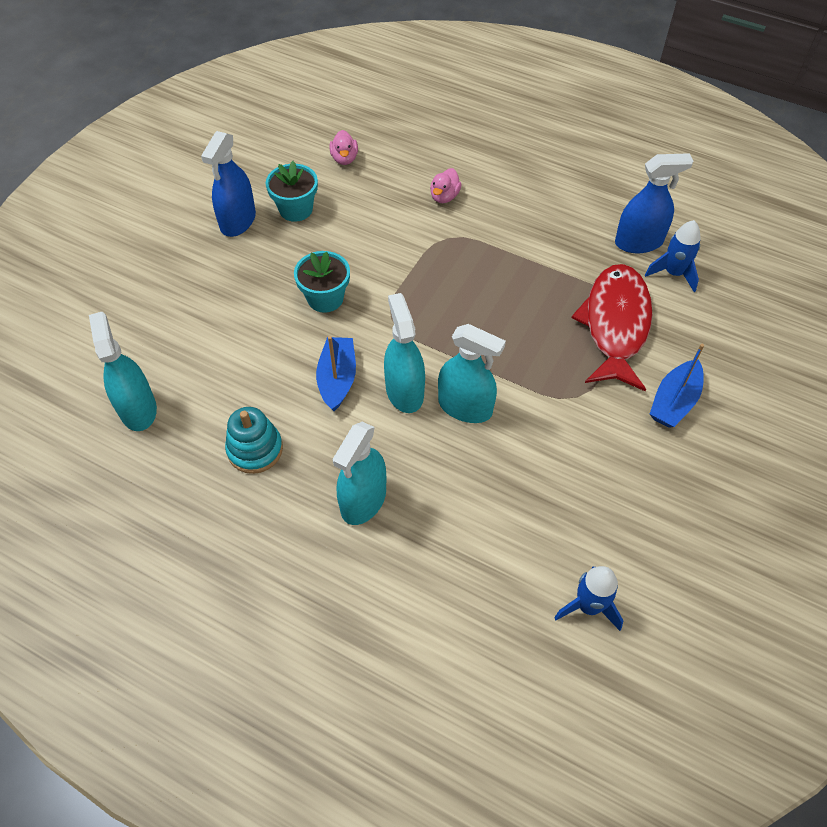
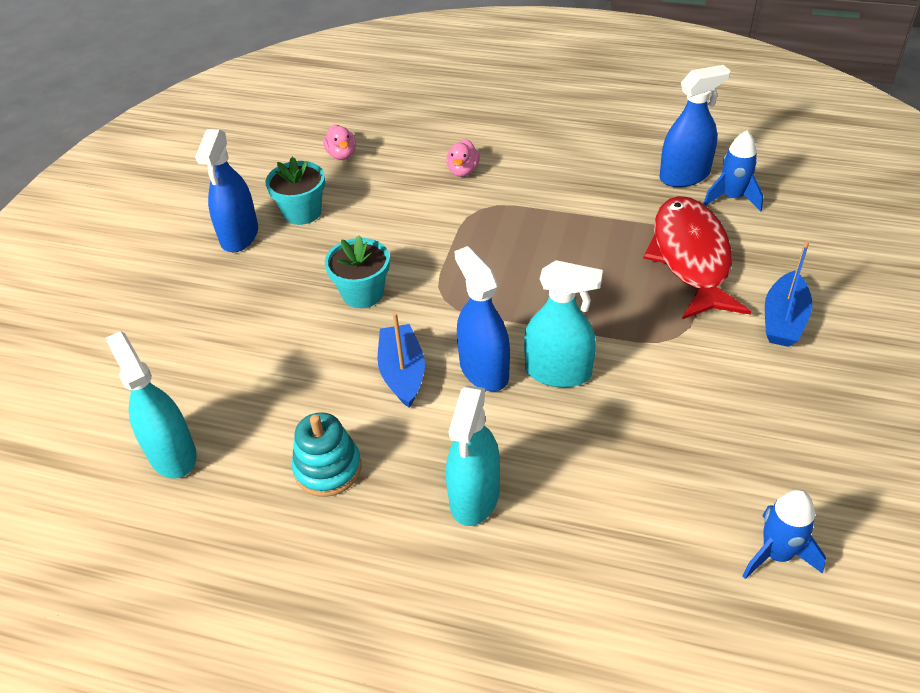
camera: 10 degrees left, 10 degrees down
(404, 391) = (484, 370): turquoise spray bottle -> blue spray bottle

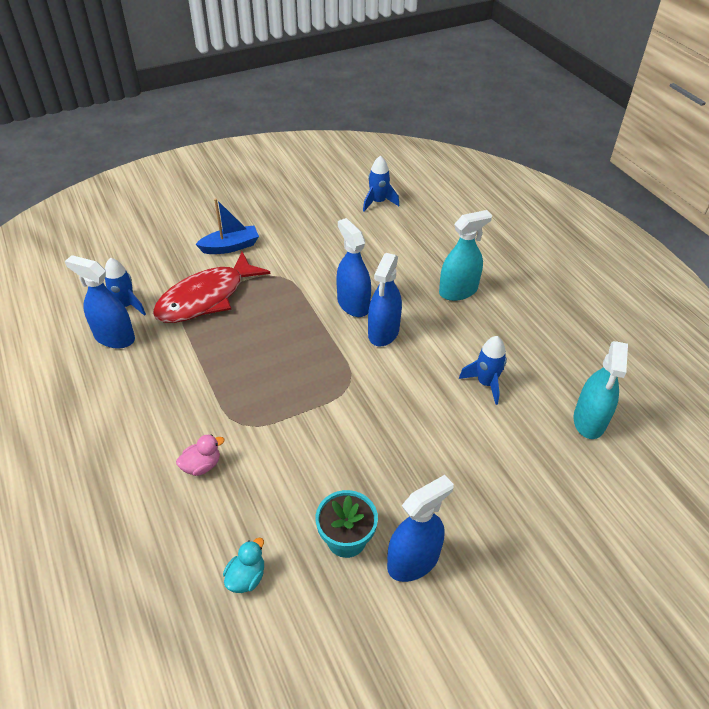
camera: 135 degrees left, 0 degrees up
(317, 405) = (486, 383): none -> blue rocket
(328, 468) = (511, 350): turquoise stacking toy -> none
(342, 154) = (246, 577): pink duck -> turquoise duck
(362, 293) = (387, 428): turquoise flower pot -> none
(402, 373) = (423, 363): blue boat -> none
(558, 372) = (353, 304): turquoise spray bottle -> blue spray bottle

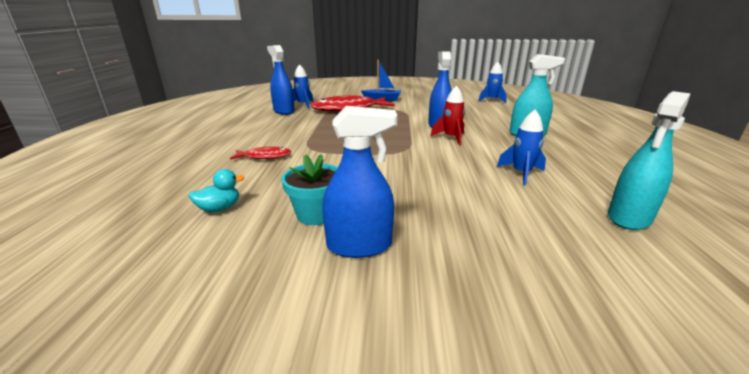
camera: 30 degrees right, 20 degrees down
(202, 465) = (265, 156): pink duck -> red fish
(383, 332) = (451, 138): blue spray bottle -> red rocket

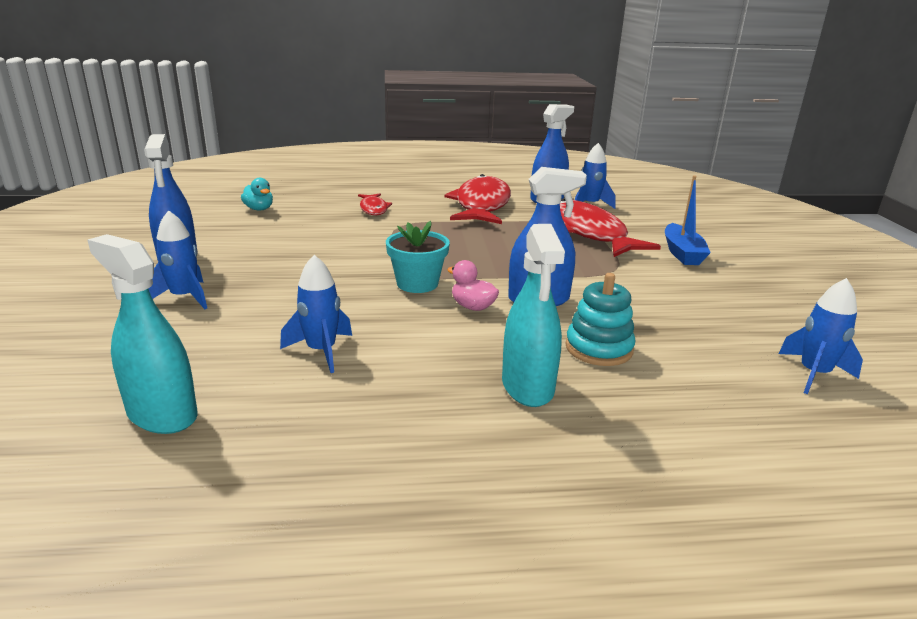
camera: 80 degrees right, 0 degrees up
(283, 126) = (482, 205): none -> red fish
(316, 214) = (237, 240): turquoise flower pot -> turquoise flower pot (417, 284)
(451, 138) = (473, 307): red rocket -> pink duck
(457, 230) = (184, 297): none -> blue rocket
(486, 121) = (598, 348): none -> turquoise stacking toy

